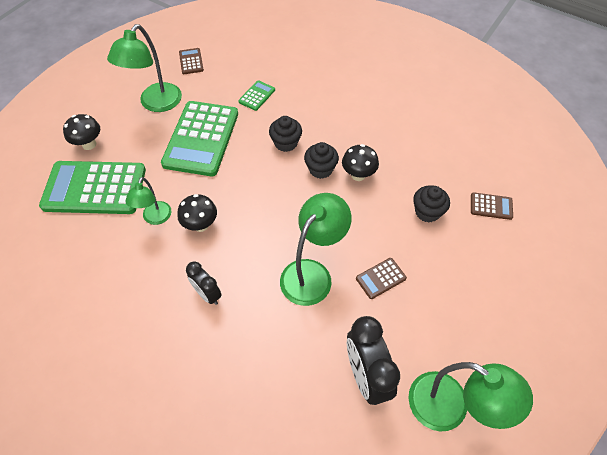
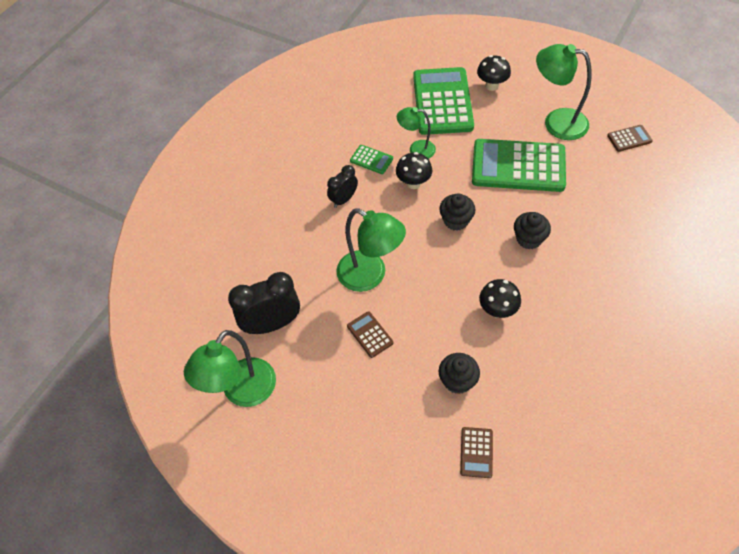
camera: 90 degrees right, 0 degrees up
(257, 96) = (593, 204): green calculator -> green calculator (371, 160)
(320, 169) = (498, 274): black cupcake -> black cupcake (456, 220)

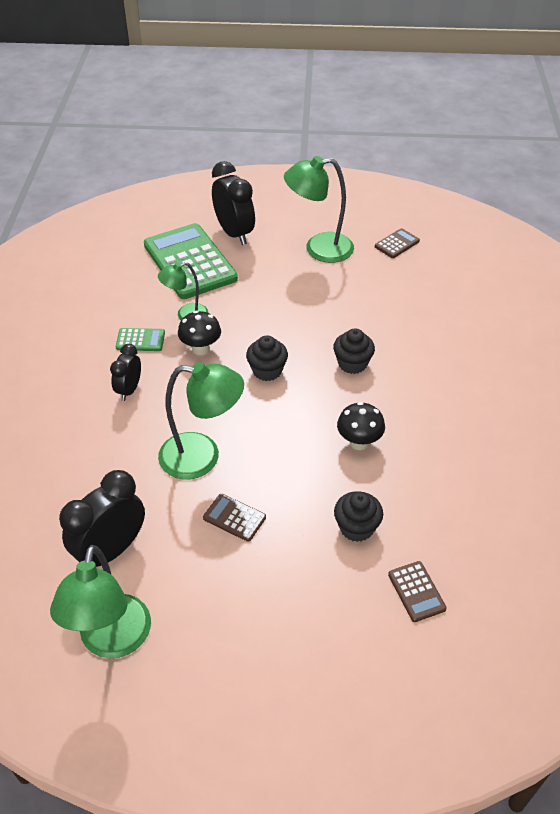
camera: 30 degrees left, 10 degrees down
(492, 86) = (234, 233): black mushroom -> black clock
(518, 166) = (303, 300): green calculator -> none

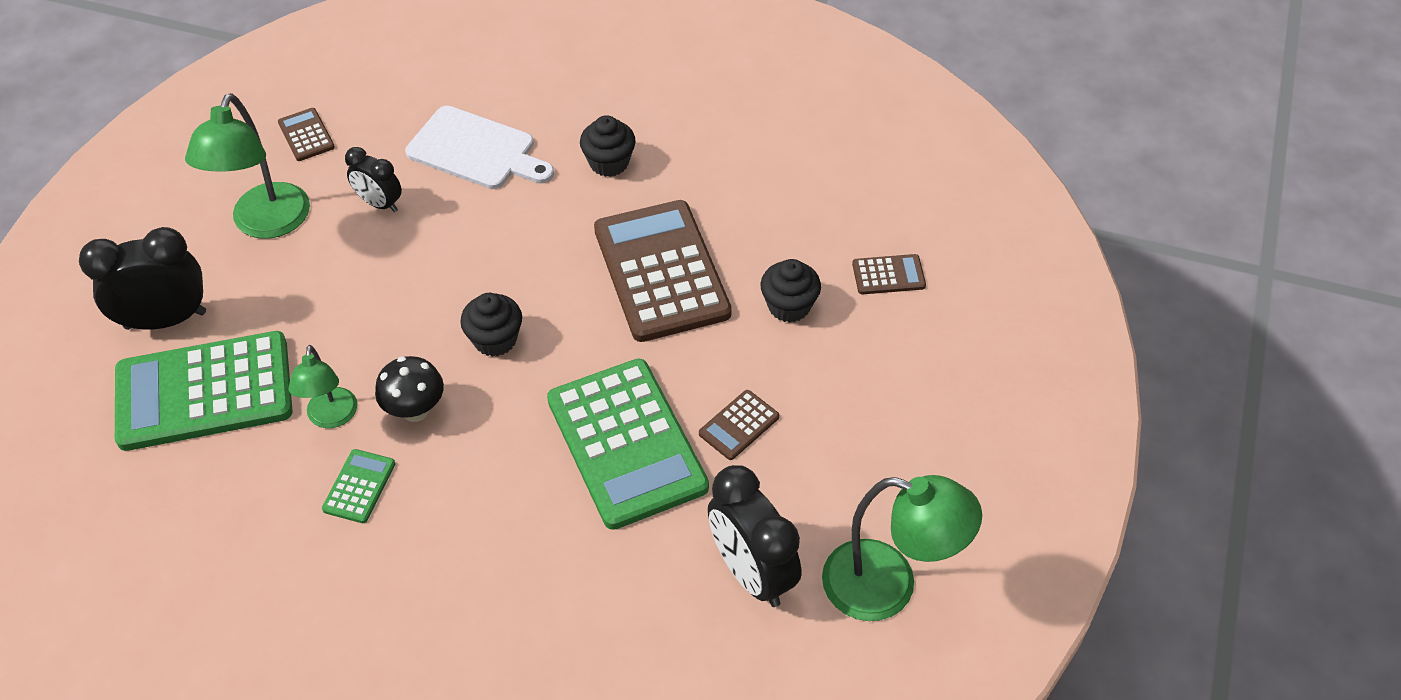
camera: 75 degrees left, 5 degrees up
(129, 390) = (462, 515): black clock -> black clock (379, 203)
(202, 457) = (626, 443): green lamp -> green calculator
(352, 363) = (522, 244): black cupcake -> black cupcake (609, 163)
(359, 442) = (661, 271): black mushroom -> brown calculator
(424, 320) = (476, 150): none -> white cutting board

